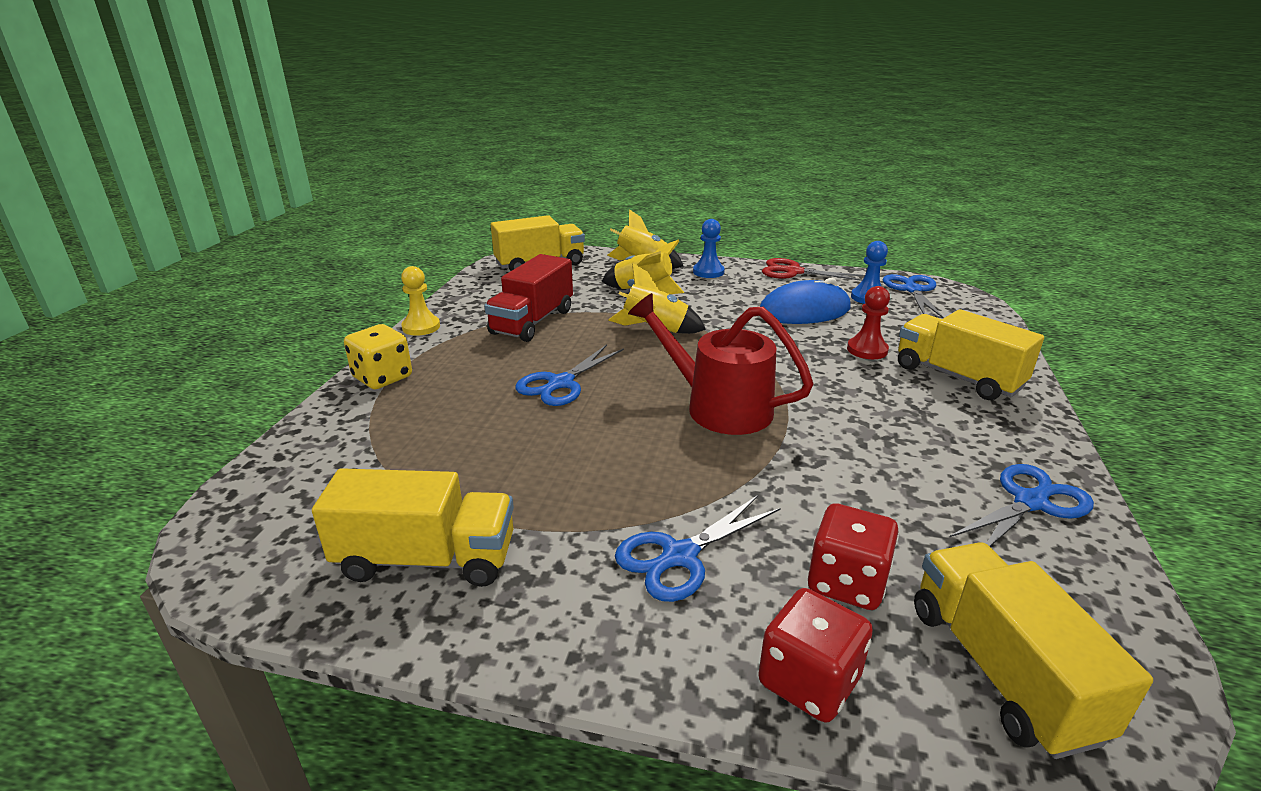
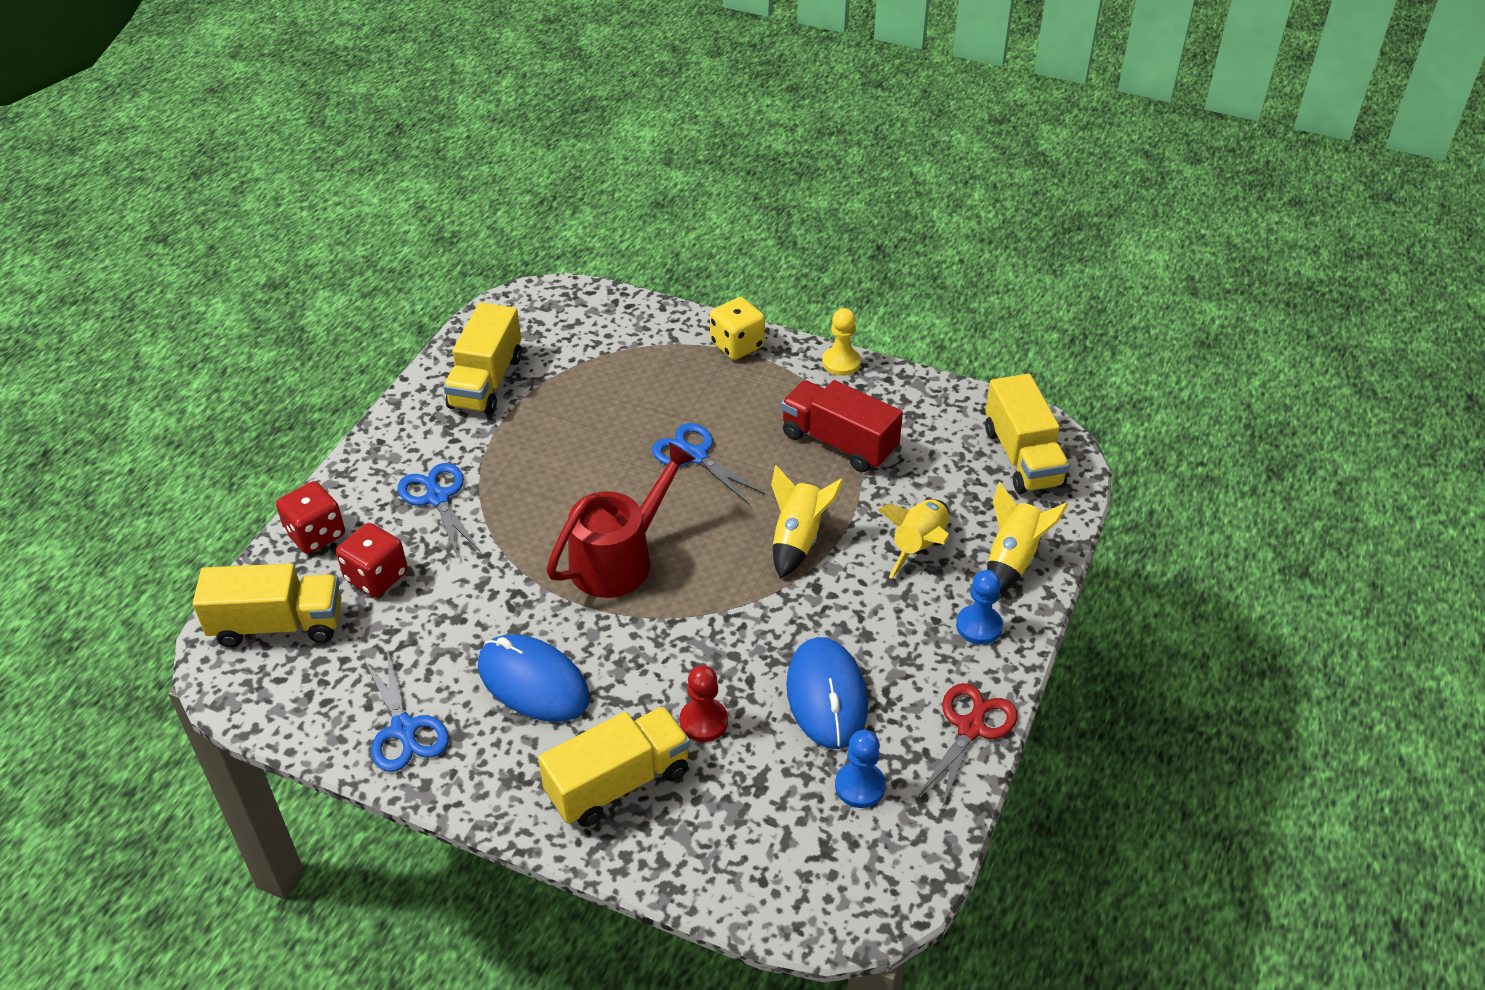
camera: 100 degrees right, 15 degrees up
(900, 432) = (533, 682): none -> blue mouse
(912, 290) = (879, 856): blue scissors -> none

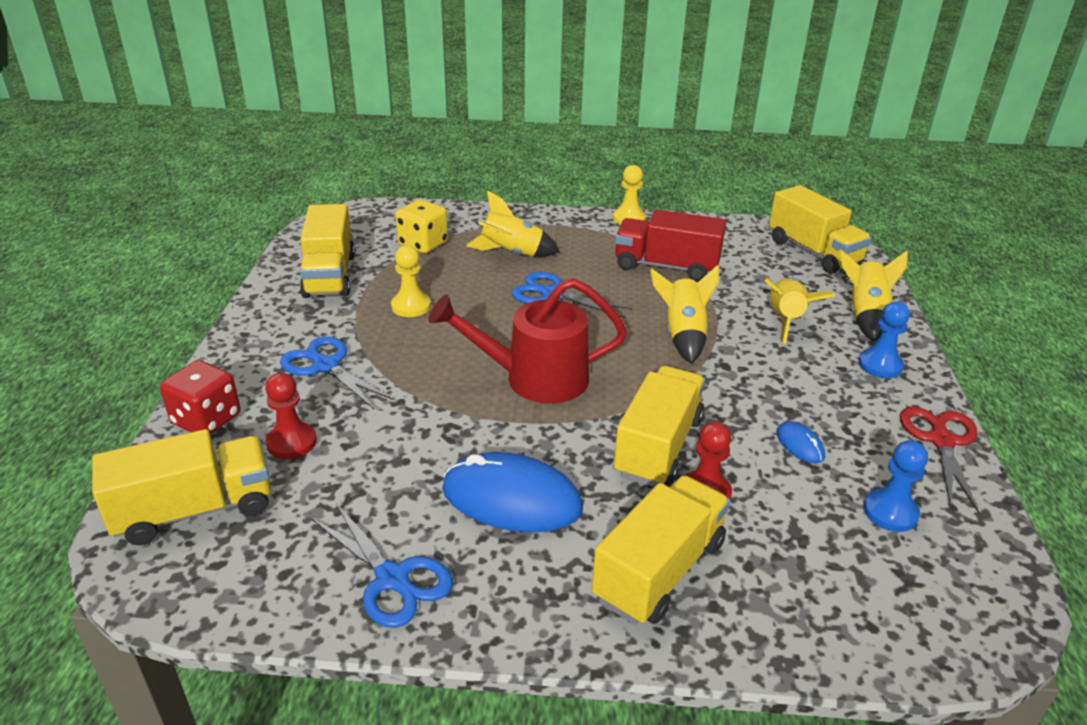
camera: 20 degrees left, 10 degrees down
(376, 577) = (291, 442): red dice -> red pawn
(547, 441) = (411, 306): none -> yellow pawn
(620, 558) = (534, 378): red watering can -> red watering can turned 120 degrees counterclockwise
(683, 390) = (512, 254): none -> yellow rocket
(691, 663) = (658, 446): none -> yellow truck
(737, 345) = (538, 220): yellow dice -> yellow dice (423, 244)
(826, 696) = (800, 445): blue mouse -> blue mouse, size x0.45

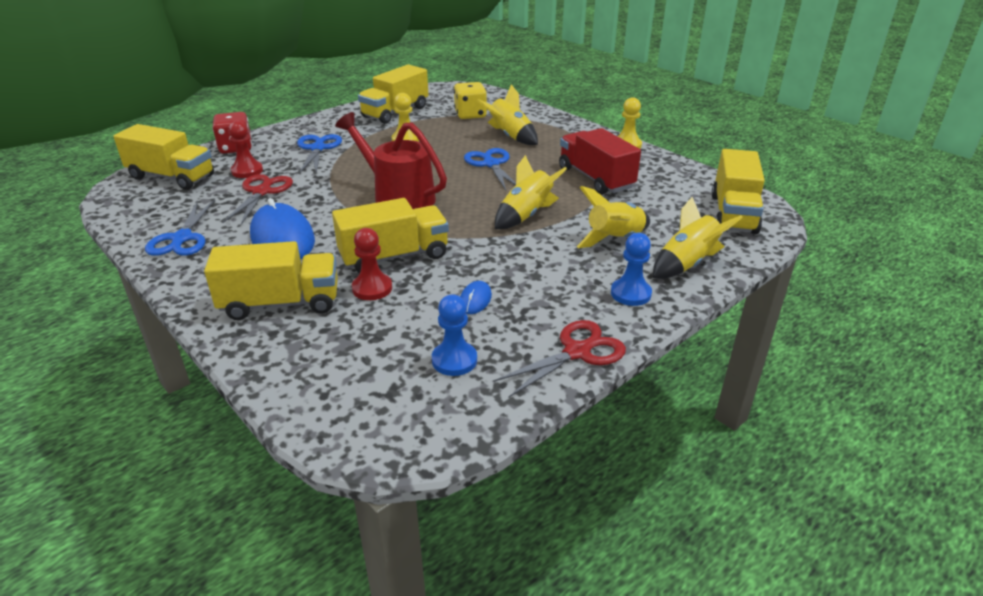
camera: 45 degrees right, 0 degrees up
(370, 458) = (262, 192): none -> red scissors

